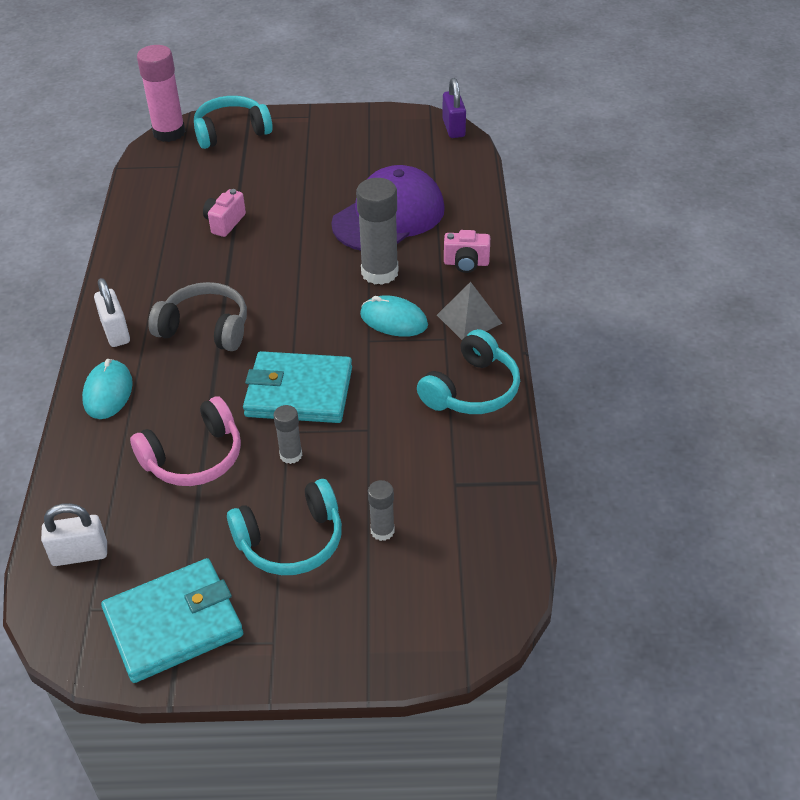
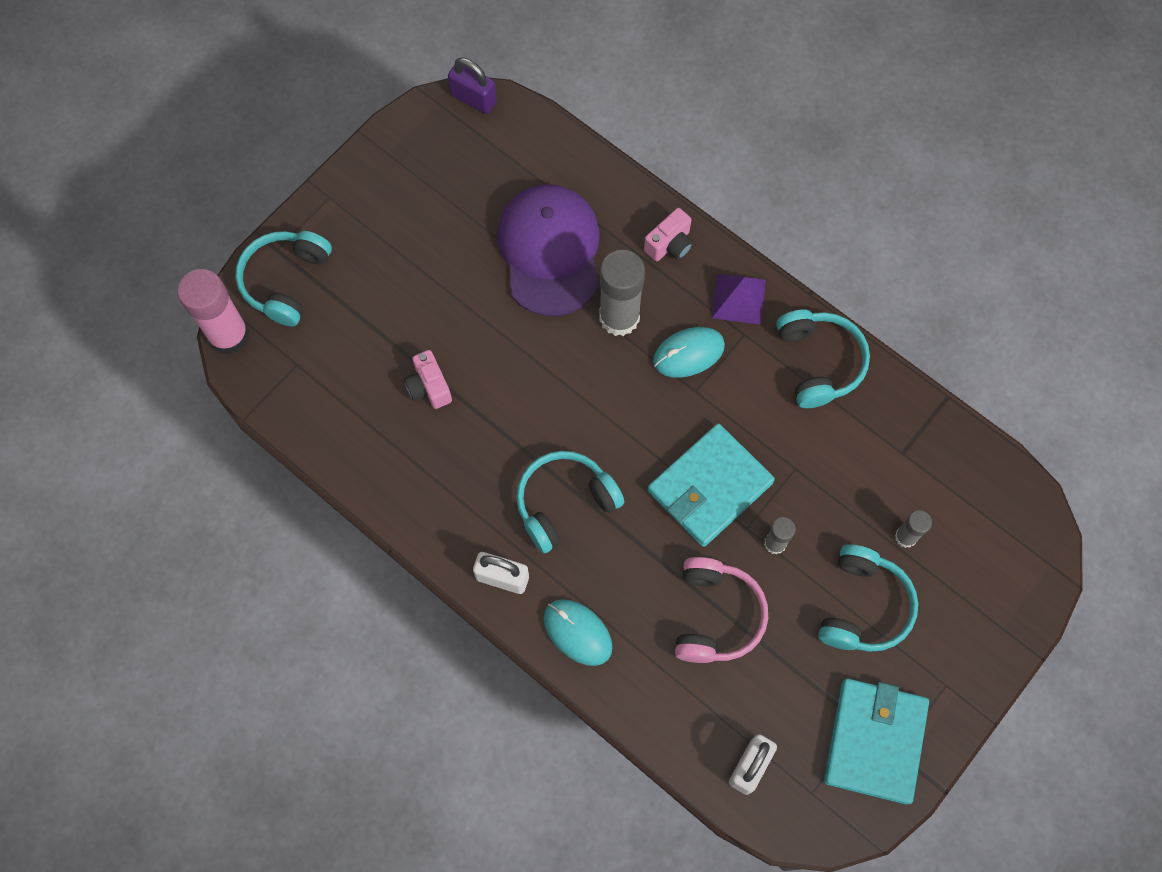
camera: 50 degrees left, 25 degrees up
(205, 328) = (564, 503): grey headphones -> turquoise headphones
(469, 319) = (739, 299): grey pyramid -> purple pyramid

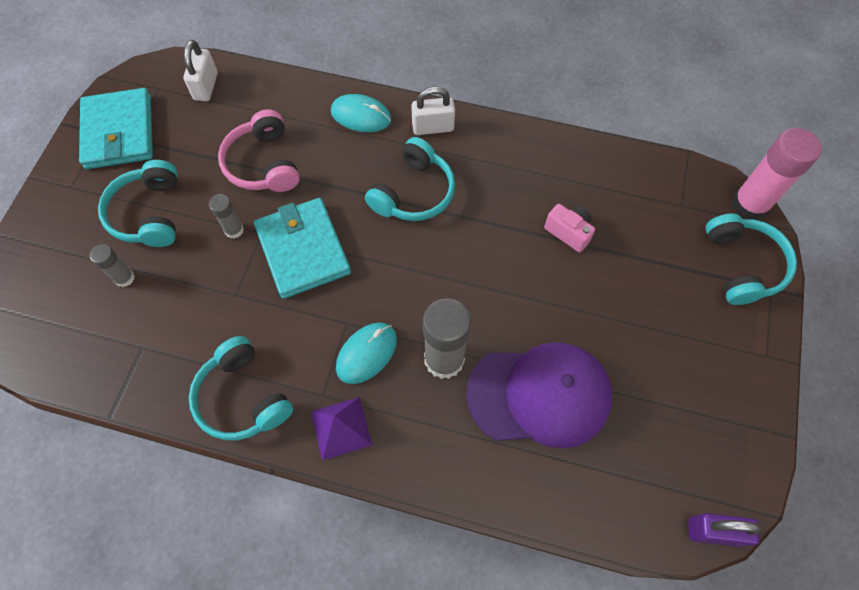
camera: 155 degrees right, 5 degrees down
(550, 251) = (539, 395): purple cap -> purple cap turned 60 degrees counterclockwise
(670, 245) = (431, 455): pink camera -> none
(710, 487) = (303, 250): turquoise wallet -> turquoise wallet turned 45 degrees counterclockwise

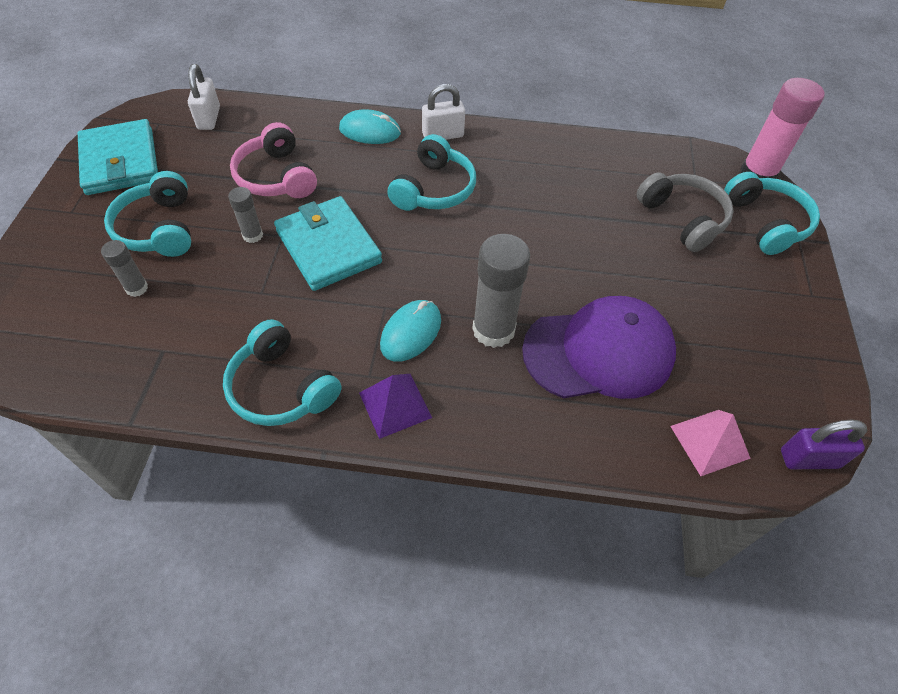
camera: 10 degrees left, 10 degrees down
(569, 232) = (594, 209): pink camera -> none
(623, 502) = (709, 441): none -> pink pyramid
(657, 252) = (682, 218): none -> grey headphones

